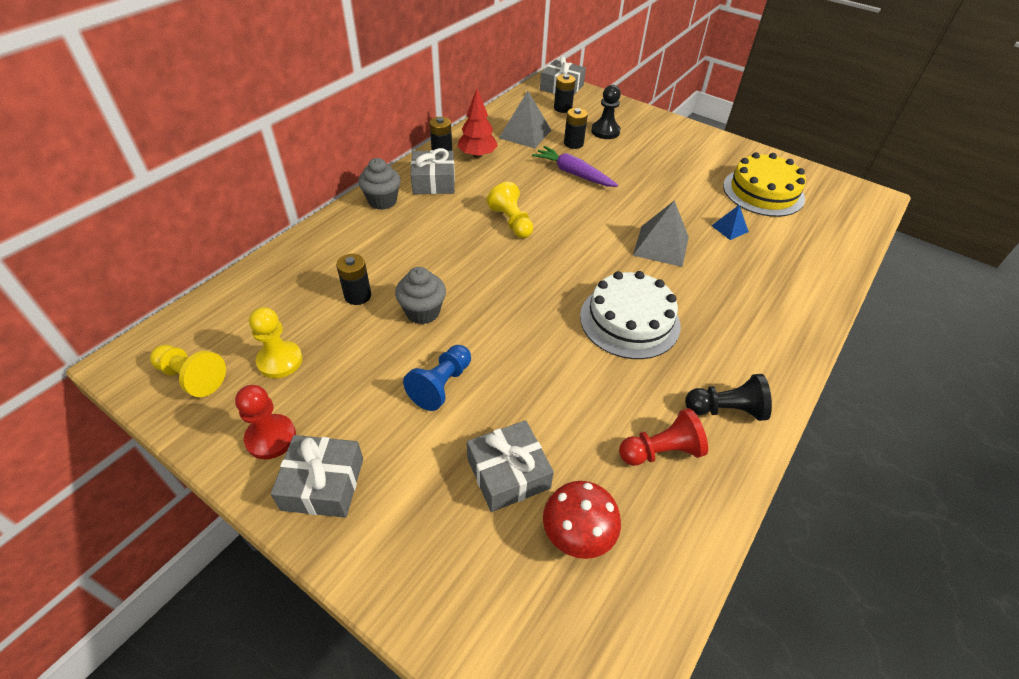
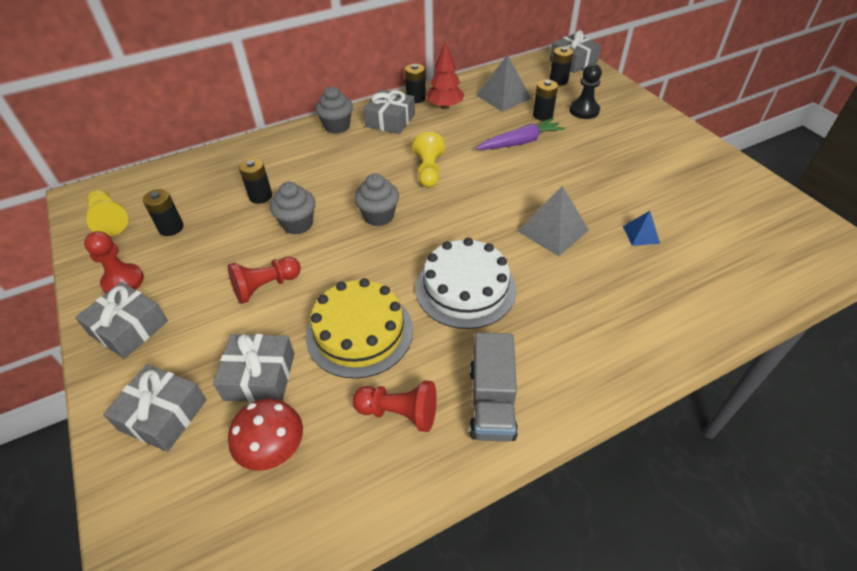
camera: 30 degrees right, 0 degrees up
(280, 361) = (171, 228): yellow pawn -> black battery
(440, 554) = (163, 415): none -> grey gift
(441, 385) = (266, 287): blue pawn -> red pawn
(498, 279) = (379, 216): none -> grey cupcake
(573, 173) = (520, 142): purple carrot -> purple carrot turned 90 degrees clockwise
(725, 409) = (491, 402): black pawn -> grey truck
(763, 192) = (711, 208): yellow cake -> yellow cake (359, 332)

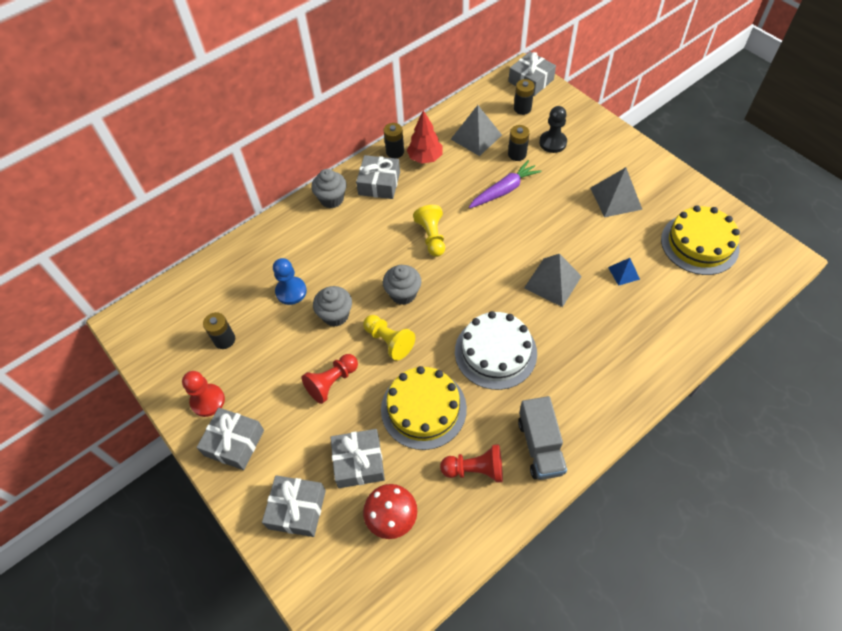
camera: 10 degrees left, 10 degrees up
(109, 220) = (164, 342): yellow pawn -> yellow pawn (389, 341)
(260, 196) = (291, 291): black battery -> blue pawn
(645, 165) = (616, 198): none -> grey pyramid
(740, 220) = (699, 244): none -> yellow cake

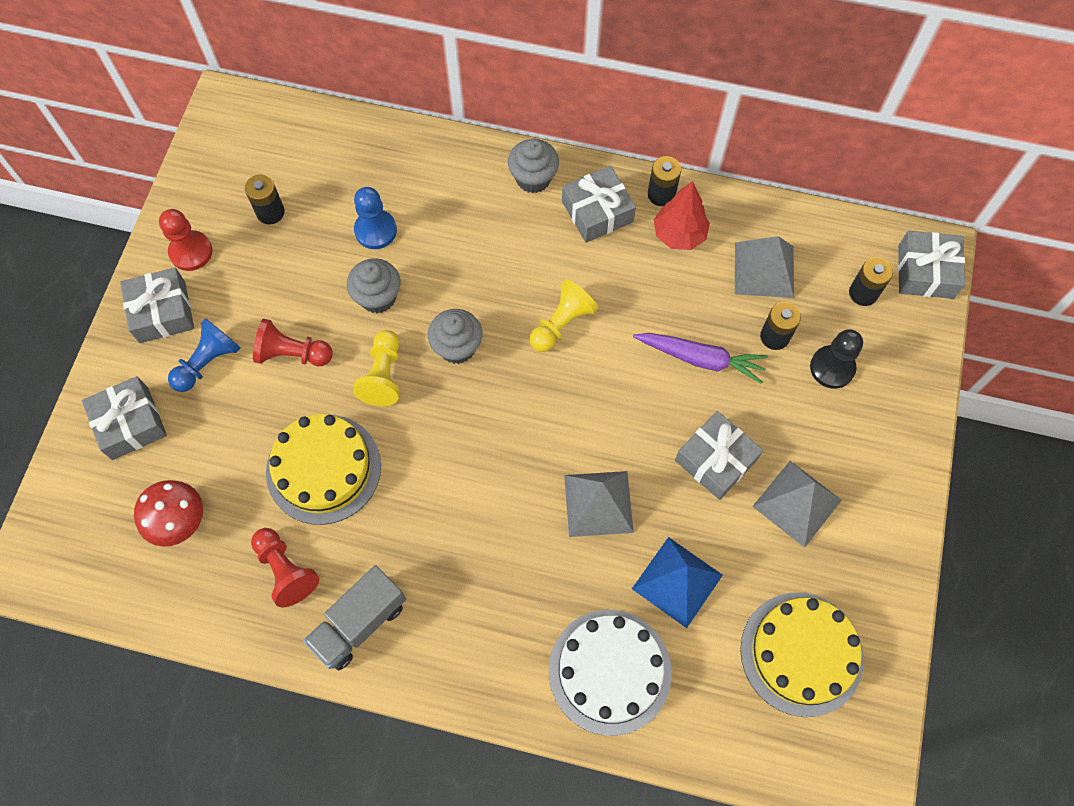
camera: 50 degrees right, 10 degrees up
(295, 435) = (208, 362): none -> blue pawn
(359, 462) = (218, 446): grey gift -> grey gift (715, 460)
(495, 352) = (449, 499): white cake -> white cake (609, 671)
(623, 273) = (677, 581): blue pyramid -> blue pyramid, size x1.80

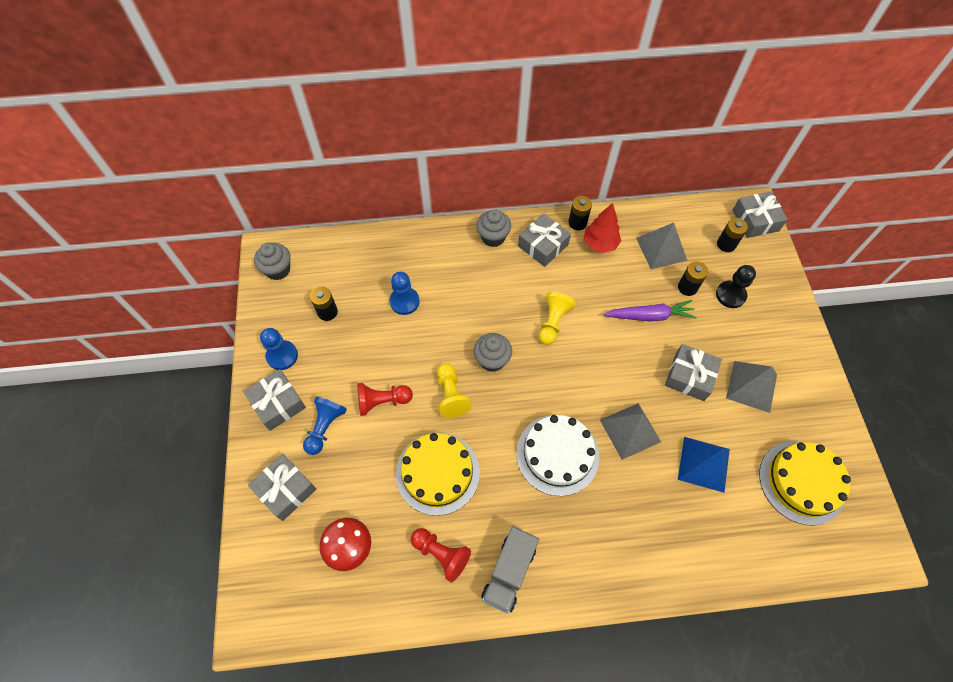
camera: 20 degrees left, 5 degrees down
(191, 252) = (282, 356): red pawn -> blue pawn
(378, 297) = (425, 344): grey cupcake -> grey cupcake (278, 270)
(609, 671) = (690, 541): white cake -> white cake (557, 454)

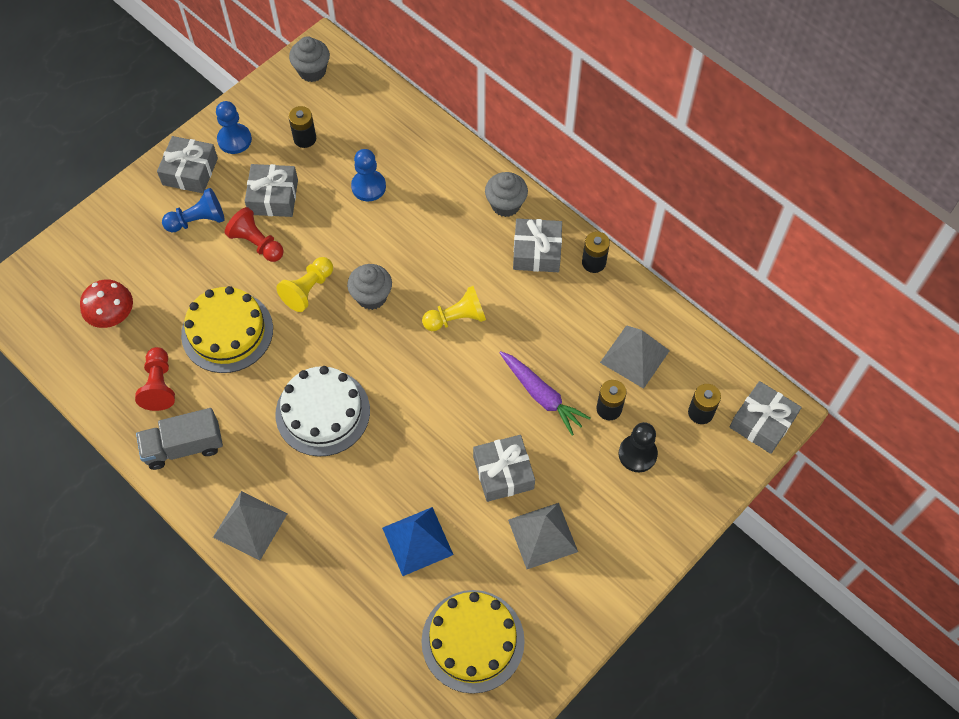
camera: 50 degrees right, 0 degrees up
(285, 490) = (123, 235): grey gift -> grey gift (273, 197)
(600, 244) = (587, 298): red tree -> none
(630, 431) = (398, 457): grey pyramid -> grey pyramid (250, 525)

